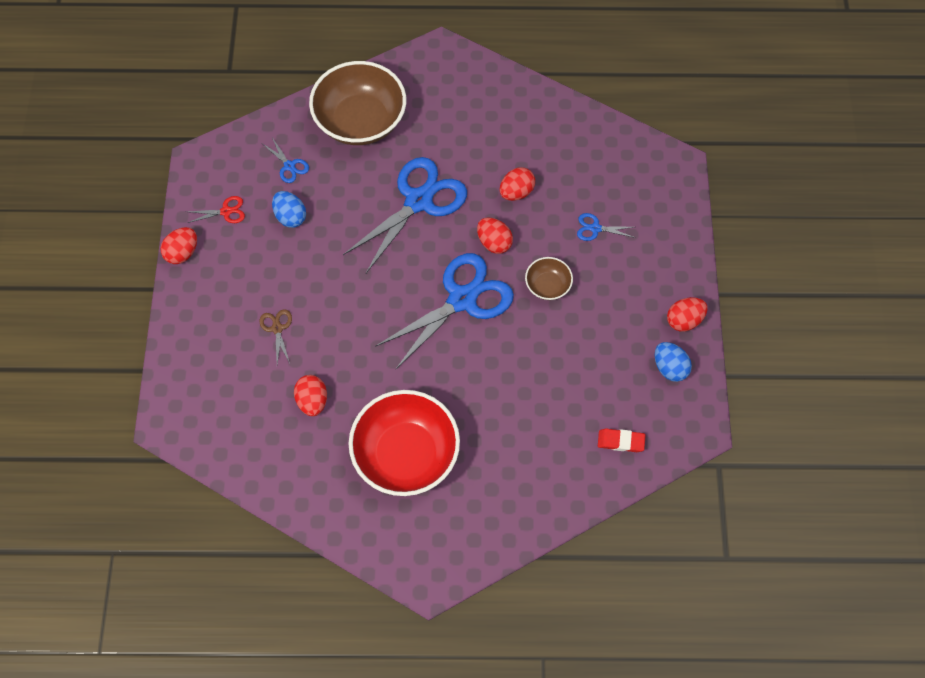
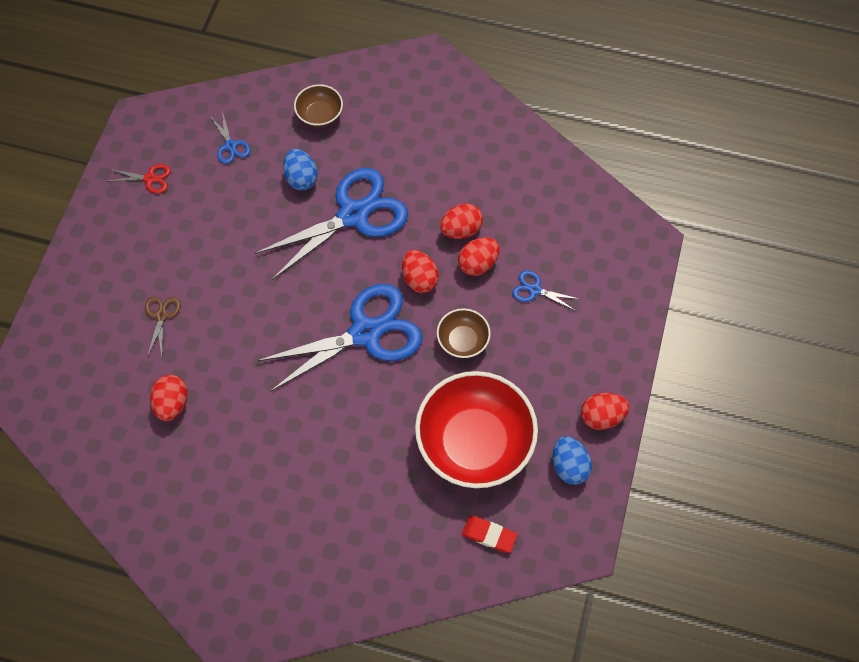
camera: 15 degrees right, 0 degrees up
(182, 253) = (91, 211): red egg -> red egg (478, 264)
(290, 216) = (214, 200): blue egg -> blue egg (301, 178)
(360, 121) = (320, 115): brown bowl -> brown bowl, size x0.47
(406, 454) = (251, 487): red bowl -> red bowl (474, 442)

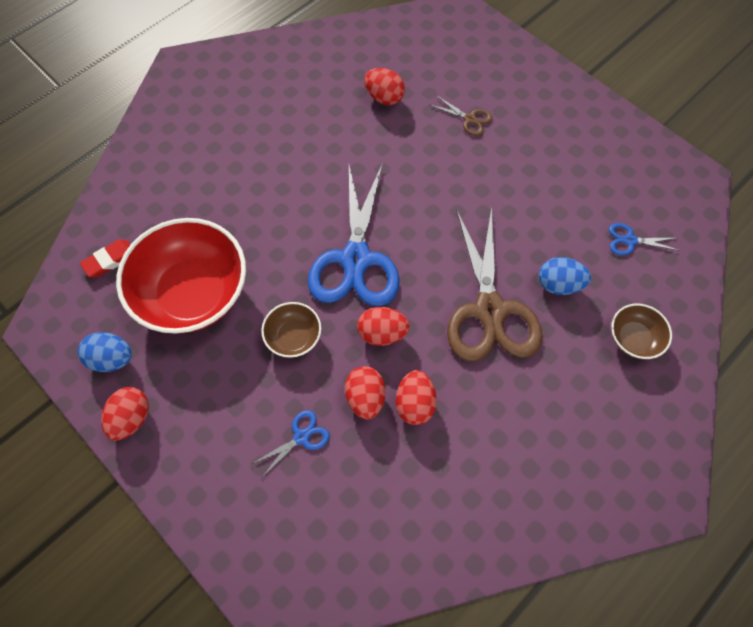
camera: 120 degrees right, 0 degrees up
(150, 178) = (621, 162): red scissors -> none
(353, 215) = (490, 310): blue scissors -> brown scissors

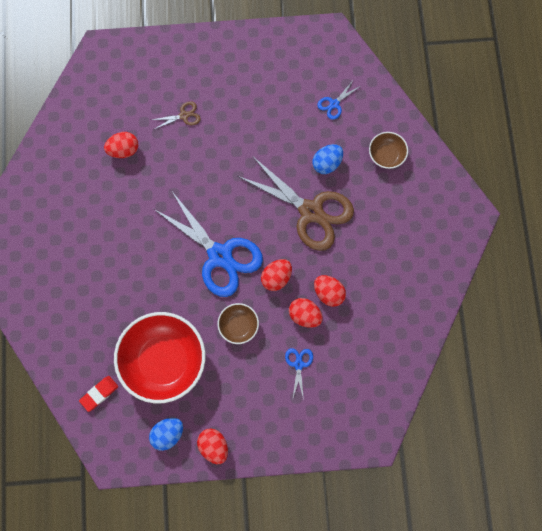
camera: 50 degrees left, 10 degrees up
(110, 260) = (99, 393): red eraser -> red eraser turned 45 degrees clockwise

